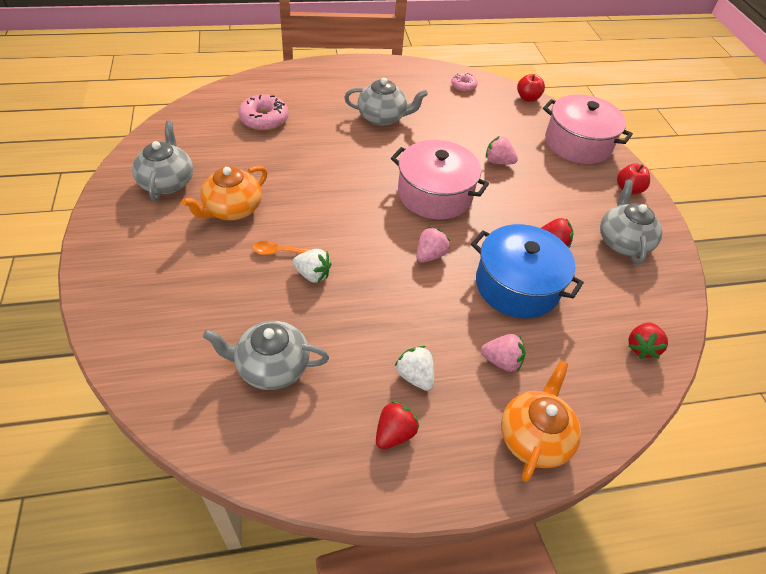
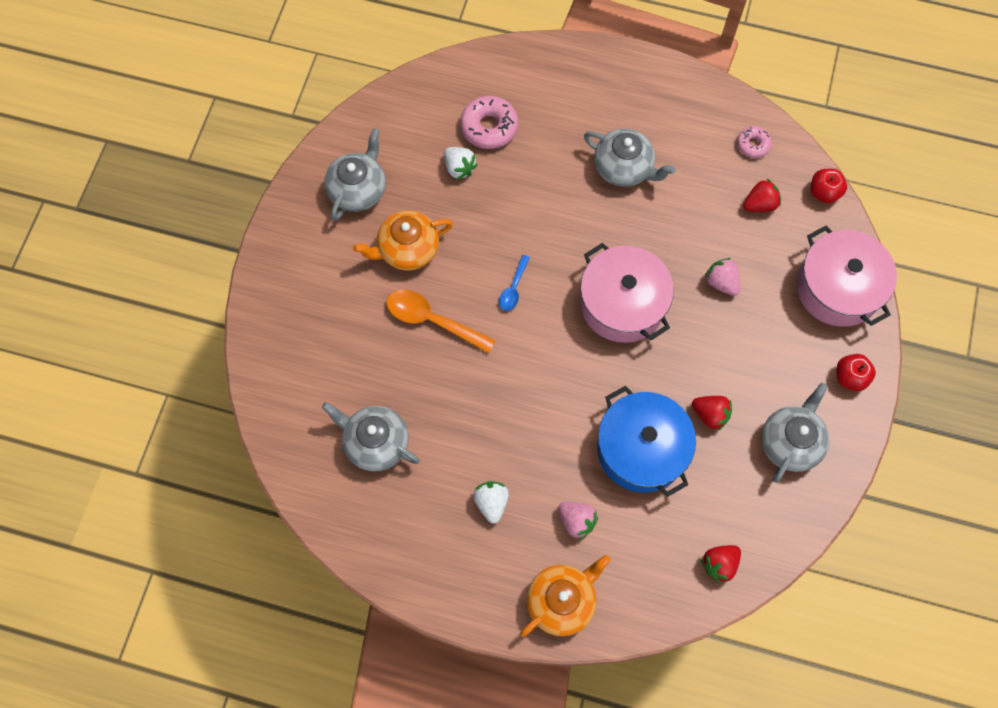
camera: 30 degrees right, 20 degrees up
(280, 252) = (432, 320): orange spoon -> orange spoon, size x1.79
(312, 274) = (451, 359): white strawberry -> white strawberry (459, 168)
(340, 209) = (513, 288): none -> blue spoon
(394, 433) = (448, 546): red strawberry -> red strawberry (759, 204)
(430, 255) = (574, 380): pink strawberry -> none

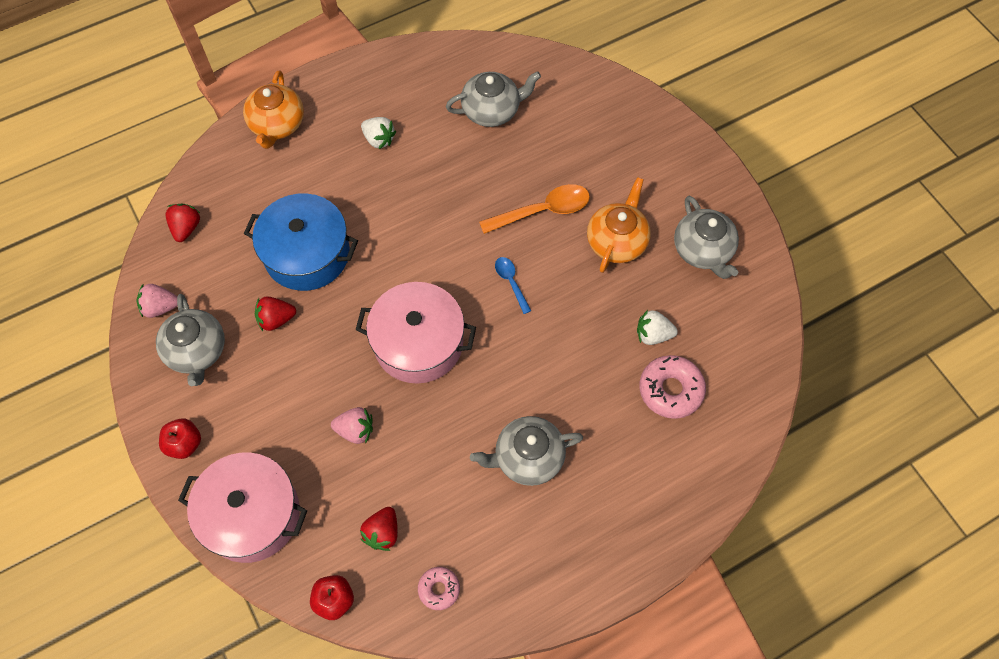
camera: 135 degrees right, 5 degrees down
(576, 521) = (311, 174): pink strawberry -> pink strawberry (160, 307)

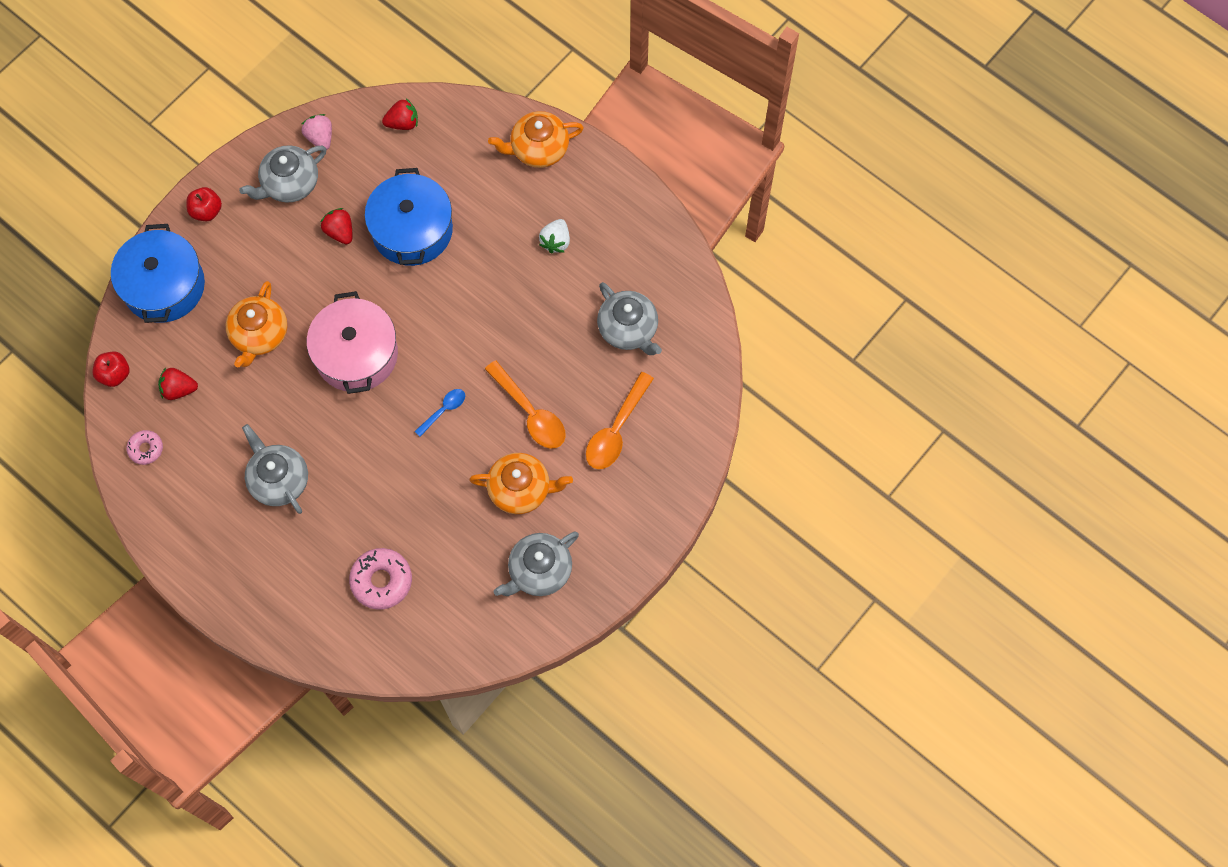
camera: 70 degrees right, 5 degrees up
(252, 514) = (164, 286): pink pot -> blue pot
(355, 430) = (259, 335): pink strawberry -> orange teapot
(586, 149) = (616, 430): none -> orange spoon
(653, 334) = (432, 550): white strawberry -> none

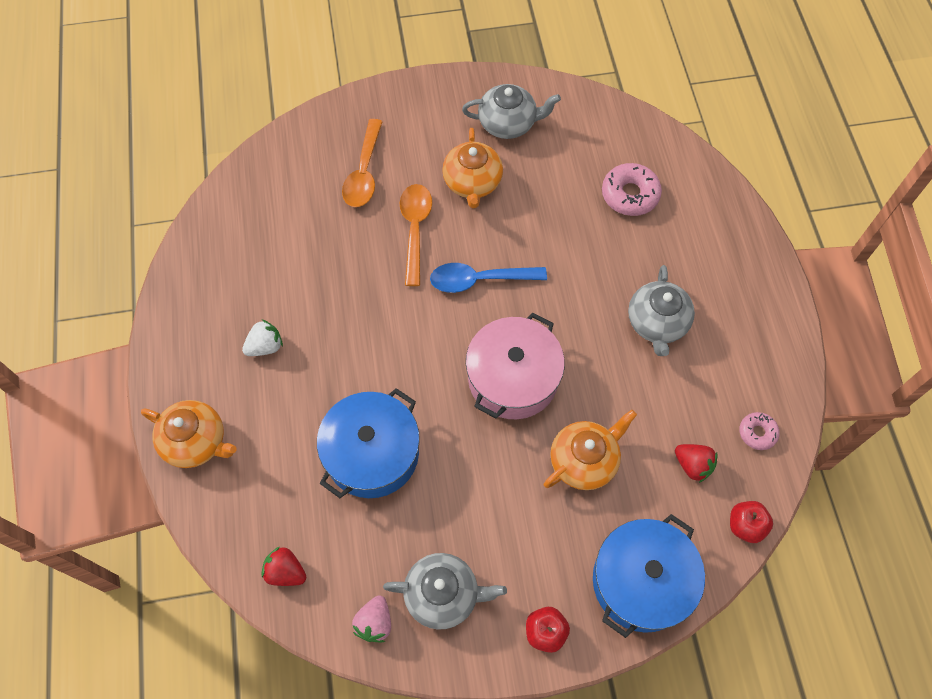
camera: 140 degrees left, 5 degrees down
(340, 232) = (436, 504): red strawberry -> none
(443, 410) = (479, 280): blue spoon -> blue spoon, size x1.79
(521, 489) = (472, 183): orange teapot -> orange teapot turned 135 degrees counterclockwise
(616, 430) = (364, 172): orange spoon -> orange spoon turned 120 degrees clockwise
(628, 329) = (282, 235): grey teapot -> none

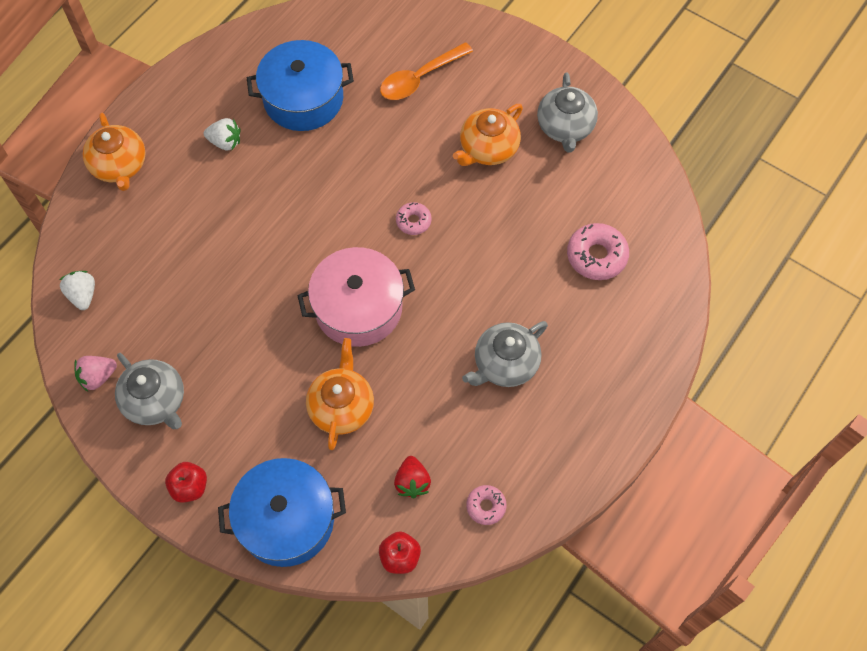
camera: 45 degrees right, 0 degrees up
(286, 571) = (83, 295): red strawberry -> white strawberry
(372, 453) = (213, 272): blue pot -> blue pot (303, 99)
(415, 229) = (409, 148): orange spoon -> none
(479, 280) = (413, 221): blue spoon -> pink donut
(508, 123) = (565, 127): grey teapot -> grey teapot turned 45 degrees clockwise
(584, 461) = (341, 407): orange teapot -> orange teapot turned 90 degrees counterclockwise

